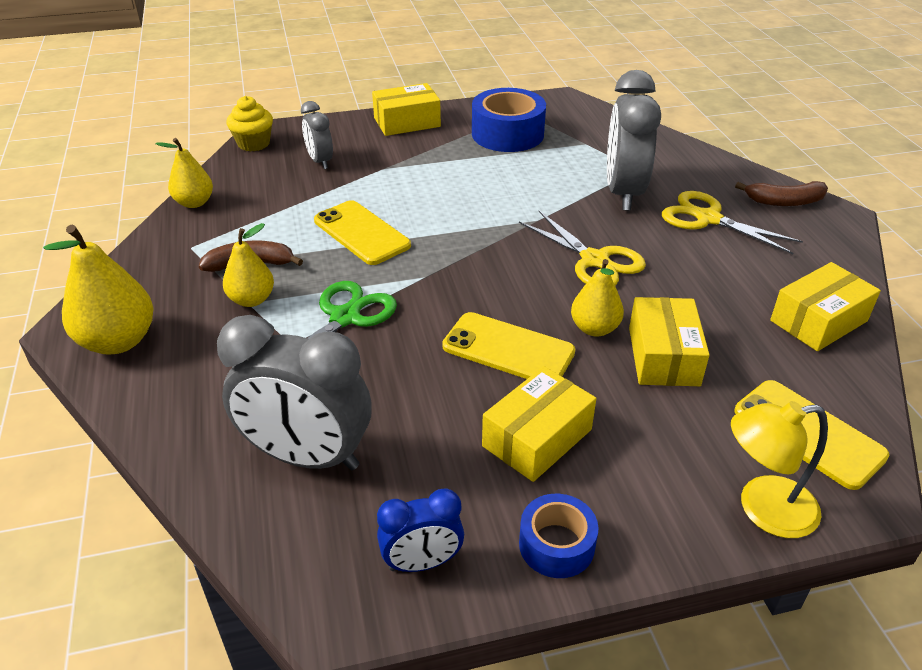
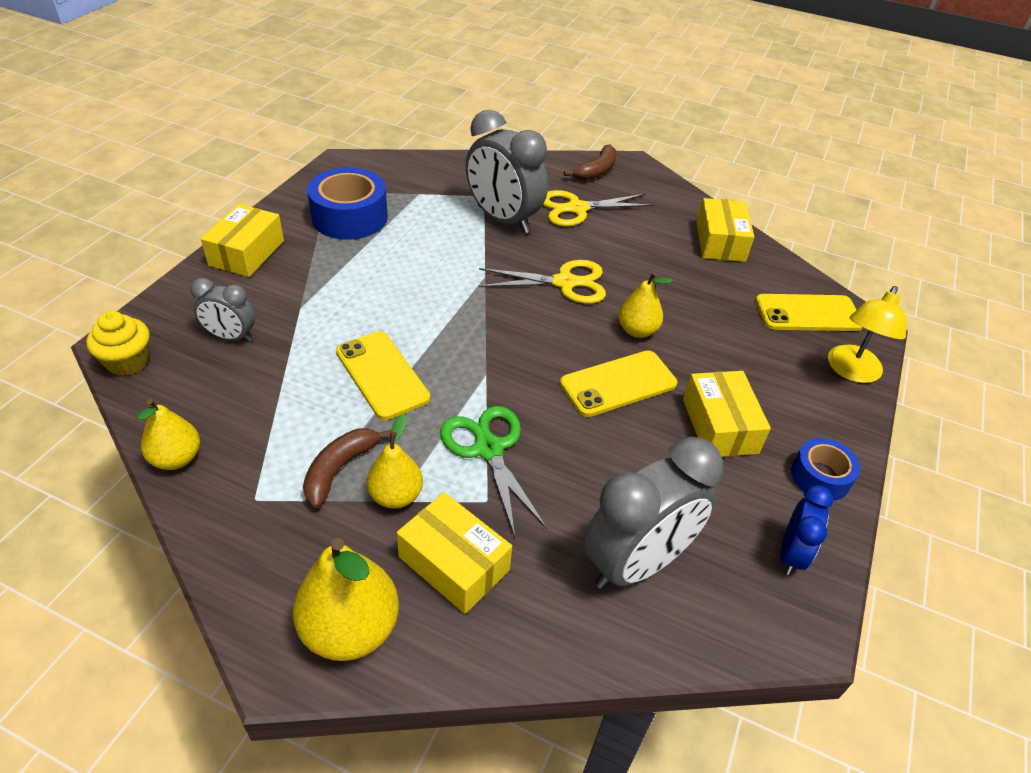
camera: 55 degrees left, 5 degrees up
(361, 233) = (382, 375): yellow phone -> yellow phone turned 60 degrees clockwise
(663, 356) = (693, 321): yellow box -> yellow box (454, 563)

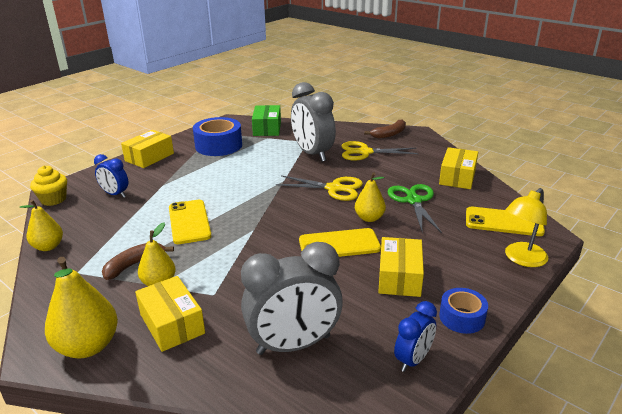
camera: 20 degrees right, 15 degrees down
(231, 337) = (115, 194): grey clock -> blue clock
(409, 174) = (267, 128): none -> green box
(488, 449) = (231, 267): green scissors -> green scissors (413, 201)

